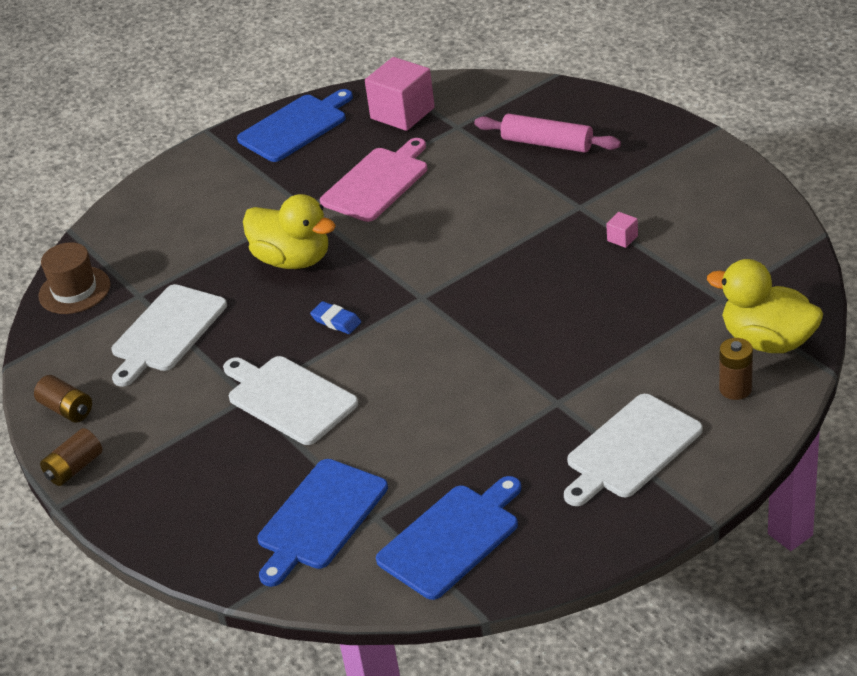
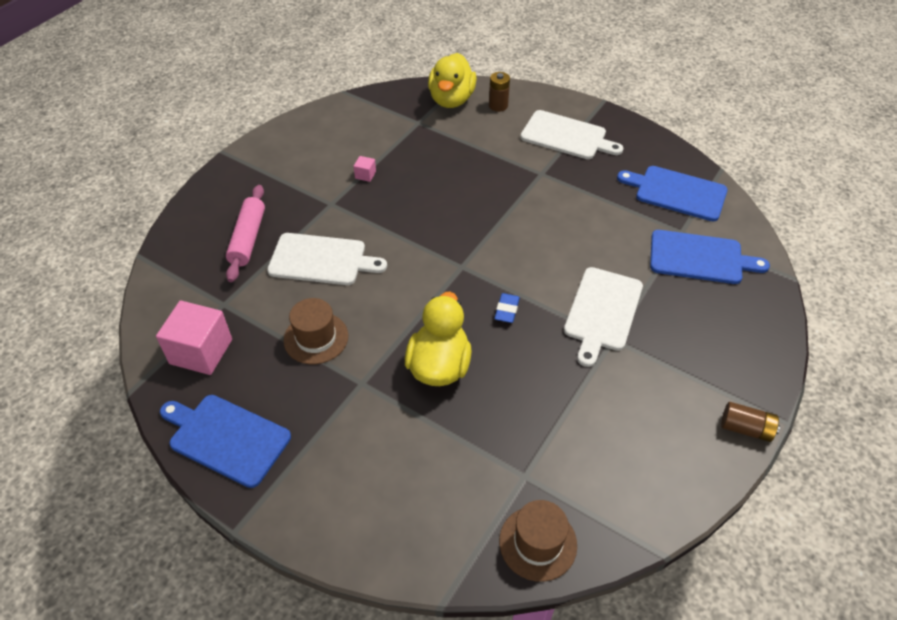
camera: 115 degrees left, 10 degrees up
(67, 409) = (690, 467): brown battery -> none
(166, 332) = (564, 429): white cutting board -> white cutting board (322, 260)
(377, 182) = (316, 338): pink cutting board -> brown hat

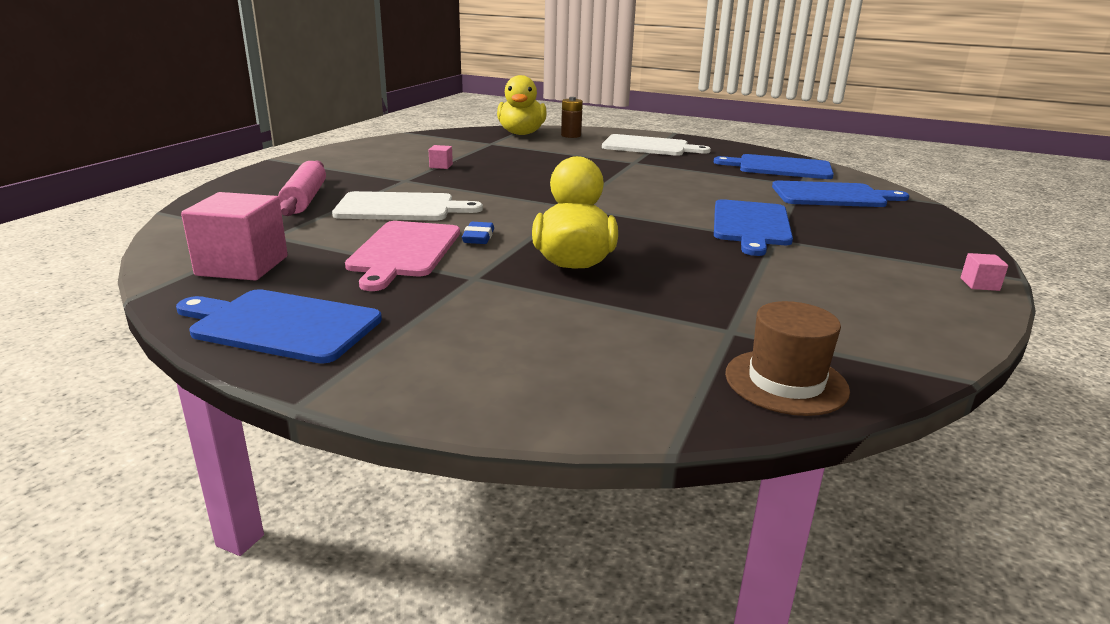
camera: 10 degrees left, 25 degrees down
(316, 338) = (403, 251): brown hat -> pink cutting board
(506, 310) = (639, 228): blue eraser -> blue eraser (478, 237)
(602, 312) = (751, 225): white cutting board -> blue cutting board
(746, 428) = (979, 284): brown battery -> pink cube

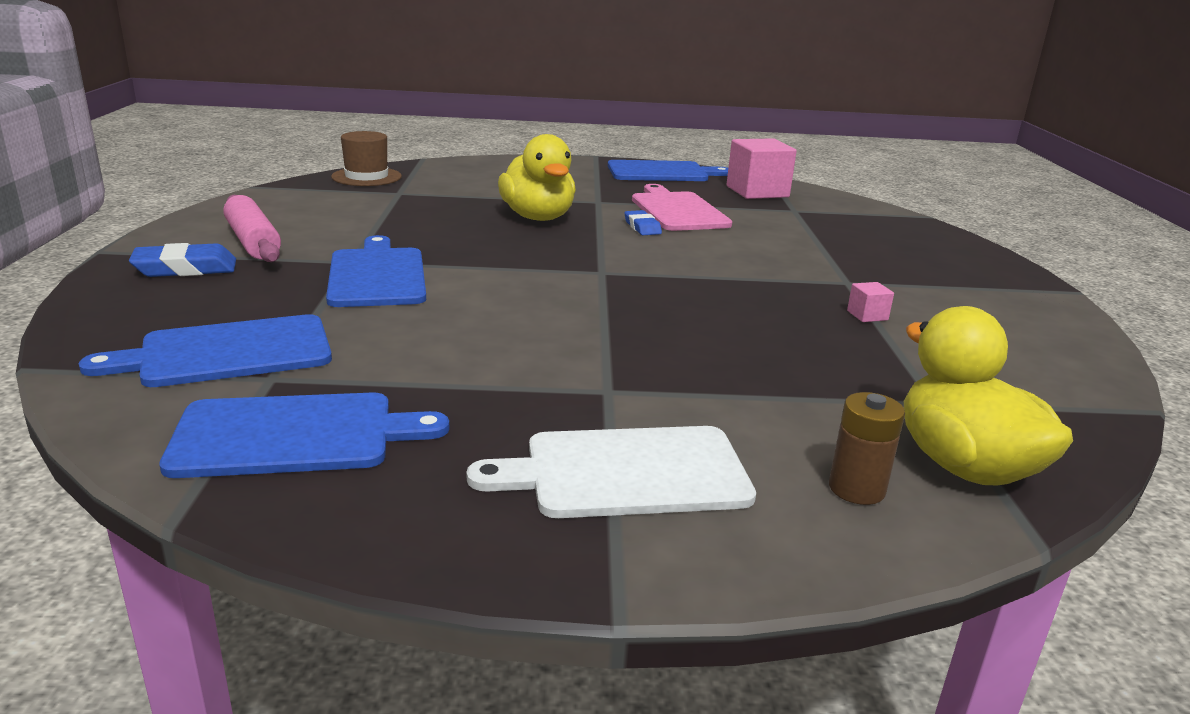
camera: 155 degrees right, 0 degrees up
(304, 199) = (867, 242): pink rolling pin -> pink rolling pin (253, 242)
(400, 208) = (764, 245): white cutting board -> none
(915, 250) = (185, 268): none -> blue eraser
(979, 284) = (159, 240): pink cube -> none

